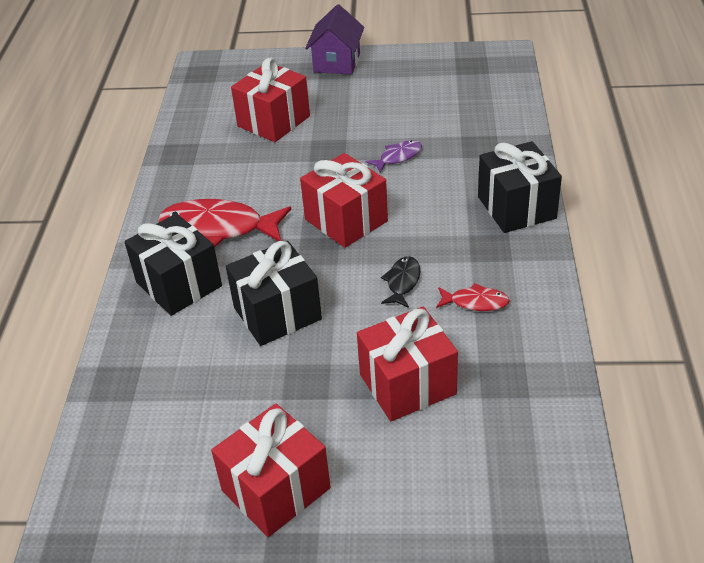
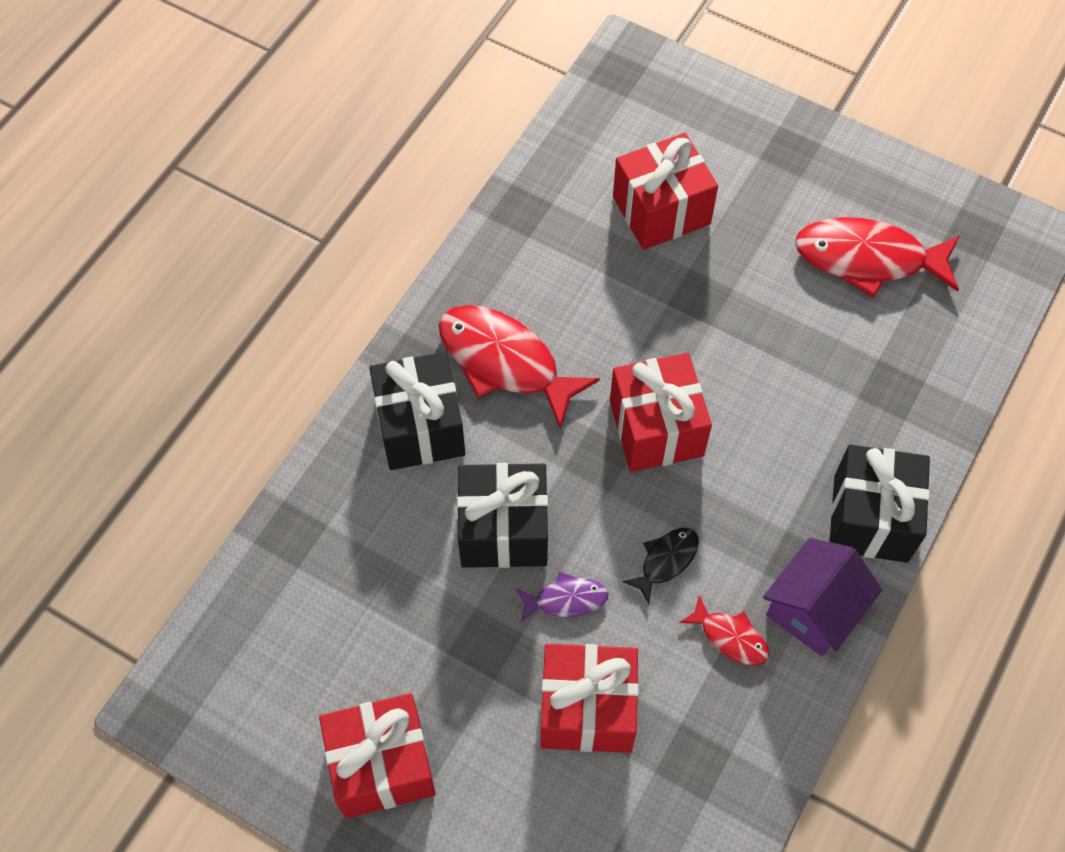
camera: 25 degrees right, 20 degrees up
(337, 62) = (799, 139): purple house -> purple house (813, 610)
(398, 157) = (778, 355): purple fish -> purple fish (566, 599)
(419, 97) = (868, 259): none -> red fish

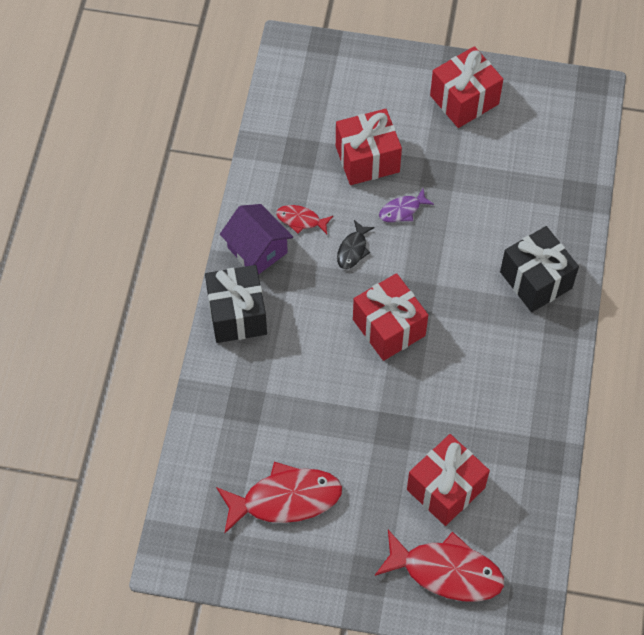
camera: 160 degrees right, 0 degrees up
(503, 530) = (456, 236): black gift -> none
(505, 362) = (503, 339): red fish -> red fish (446, 571)
(813, 610) = (257, 250): purple house -> purple house turned 60 degrees counterclockwise

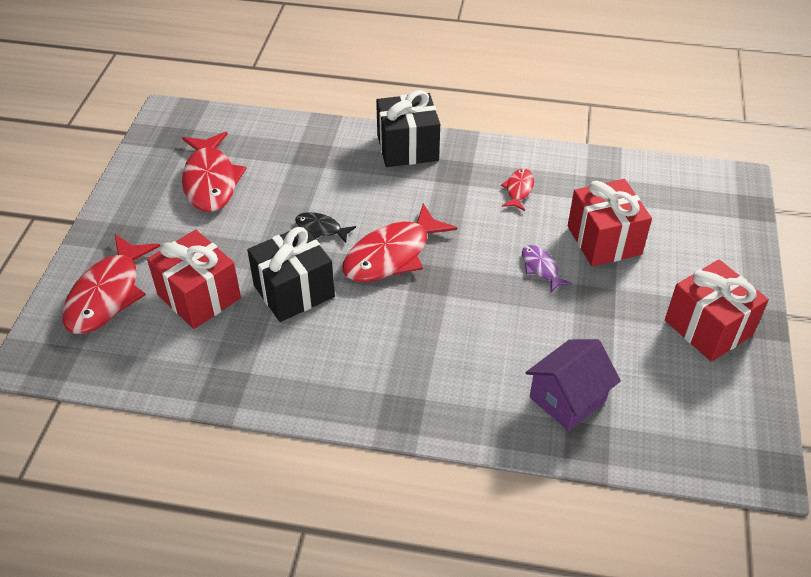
camera: 90 degrees right, 15 degrees down
(257, 250) = (480, 160): purple house -> purple house (567, 399)
(353, 249) = (486, 228): black fish -> black fish (321, 228)
(389, 327) = (392, 255): red gift -> red fish
(536, 280) = (456, 388): black gift -> black gift (294, 291)

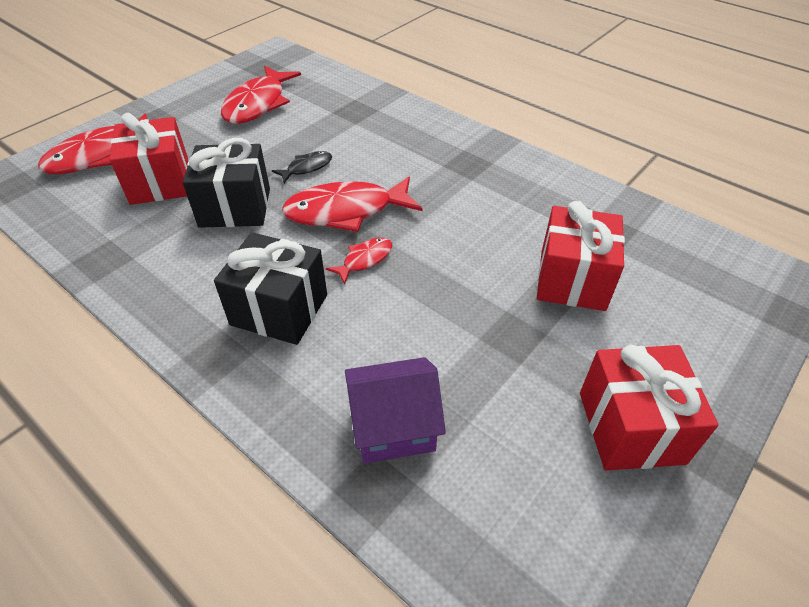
camera: 30 degrees right, 0 degrees up
(321, 228) = (307, 168): black fish -> black fish turned 90 degrees clockwise
(407, 148) = (442, 132): black gift -> black gift (279, 309)
(518, 190) = (518, 200): red fish -> red fish (364, 260)
(541, 268) = (479, 279): purple fish -> none

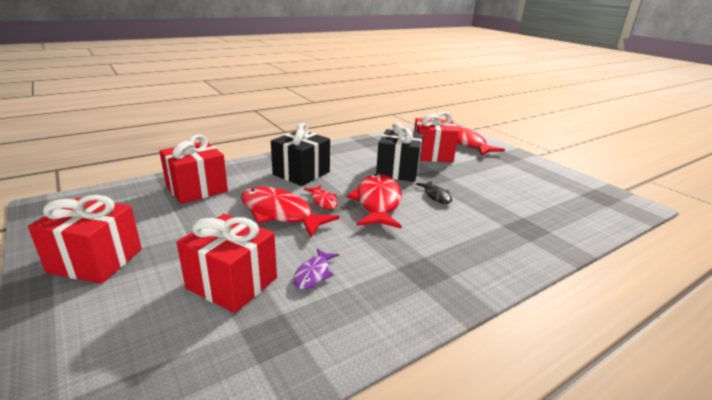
camera: 105 degrees right, 20 degrees down
(258, 104) = (532, 189): red fish -> red fish (280, 213)
(394, 426) = (197, 189): purple house -> red gift
(518, 228) = (314, 274): none -> purple fish

